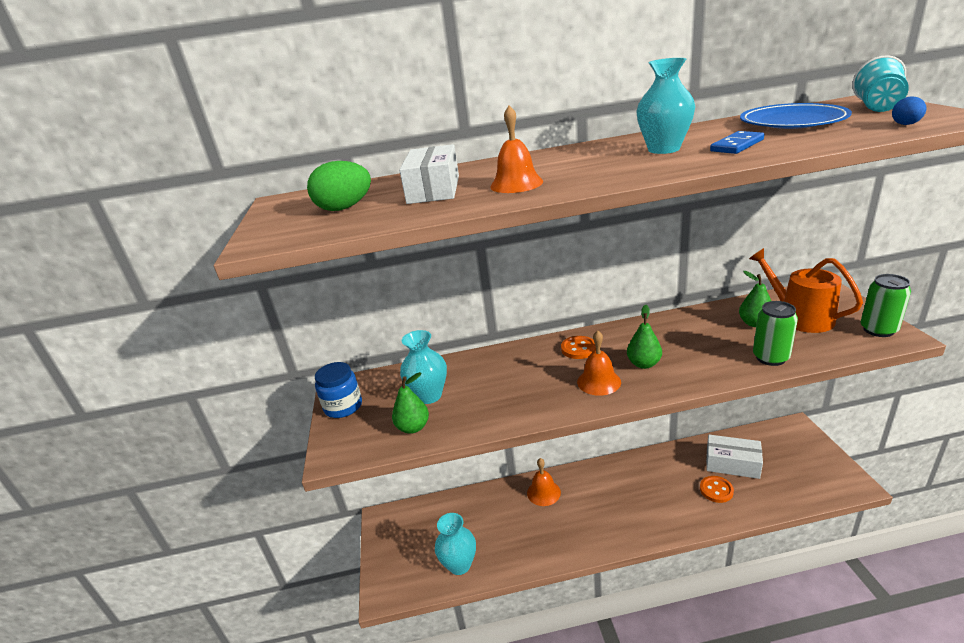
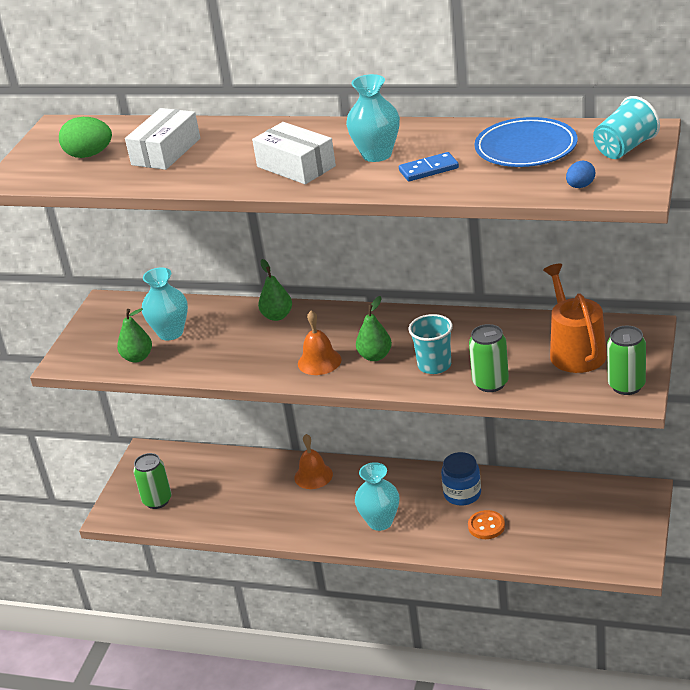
camera: 25 degrees right, 5 degrees up
(343, 406) = (96, 322): blue jar -> blue jar (462, 494)
(420, 562) = (157, 500): none -> green can
(459, 564) = (189, 513): turquoise vase -> turquoise vase (380, 522)
(516, 184) = (224, 166): orange bell -> none
(578, 349) = (335, 324): orange button -> none
(704, 357) = (434, 365): none -> turquoise cup
(732, 464) = (530, 507): white box -> white box (296, 166)
(754, 323) = (524, 345): green pear -> green pear (277, 316)

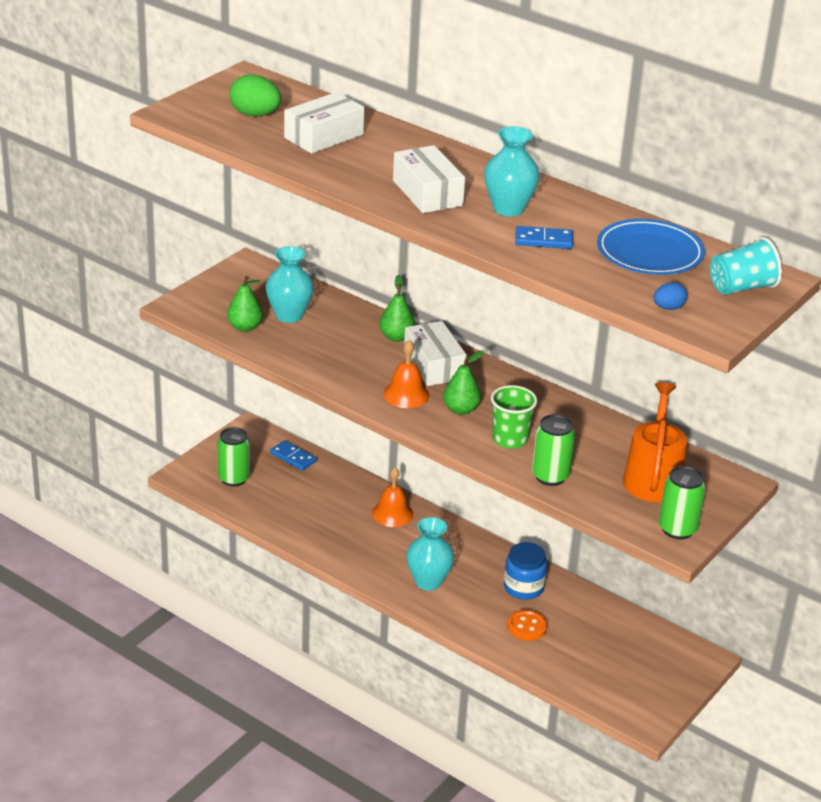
camera: 15 degrees right, 0 degrees up
(198, 462) = (293, 457): none -> blue domino
(326, 328) = (434, 365): none -> white box
(434, 365) = (510, 439): turquoise cup -> green cup

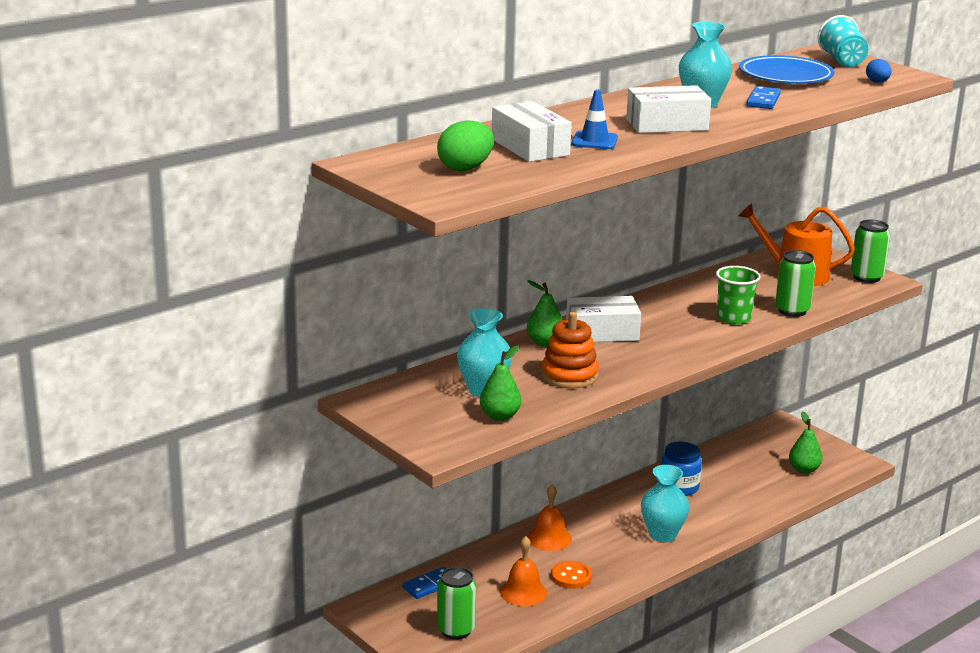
camera: 75 degrees left, 10 degrees down
(334, 354) = (569, 376): none -> orange stacking toy
(357, 162) = (594, 141): none -> blue traffic cone
(406, 394) = (652, 351): orange bell -> orange bell (523, 592)
(461, 409) = (682, 331): green pear -> green pear (804, 469)
(527, 626) = (734, 495): orange button -> orange button (571, 576)

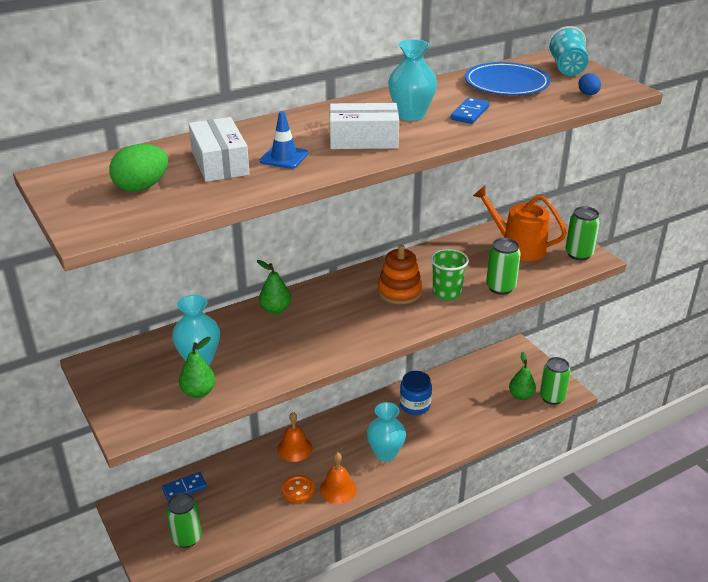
camera: 10 degrees right, 10 degrees up
(523, 592) = (254, 503): orange bell -> orange bell (338, 489)
(569, 376) = (279, 349): orange stacking toy -> orange stacking toy (399, 291)
(602, 332) = (328, 301): white box -> none
(841, 469) = (552, 397): none -> green can

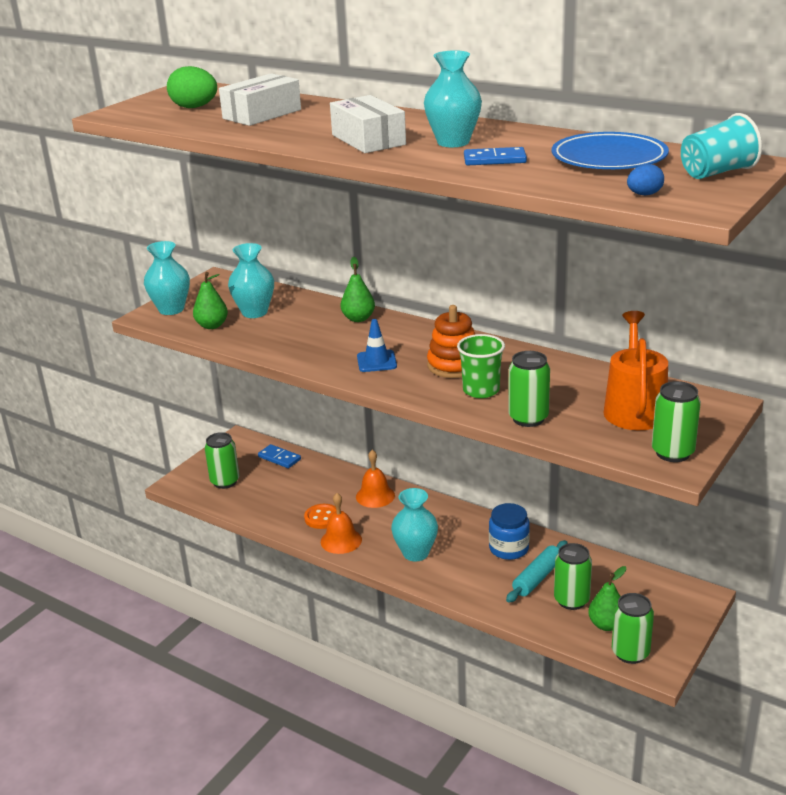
camera: 65 degrees right, 5 degrees down
(130, 410) = (171, 309): none -> turquoise vase
(284, 157) = (295, 127): blue traffic cone -> blue traffic cone (376, 361)
(456, 405) = (537, 578): none -> turquoise rolling pin
(488, 400) = (571, 600): none -> green can

